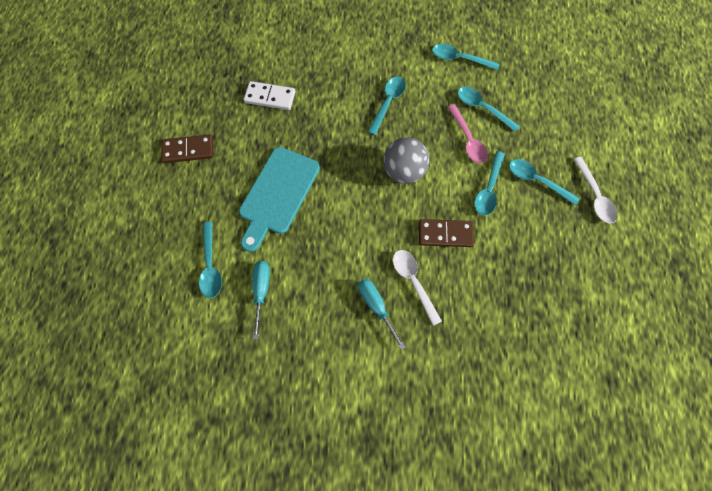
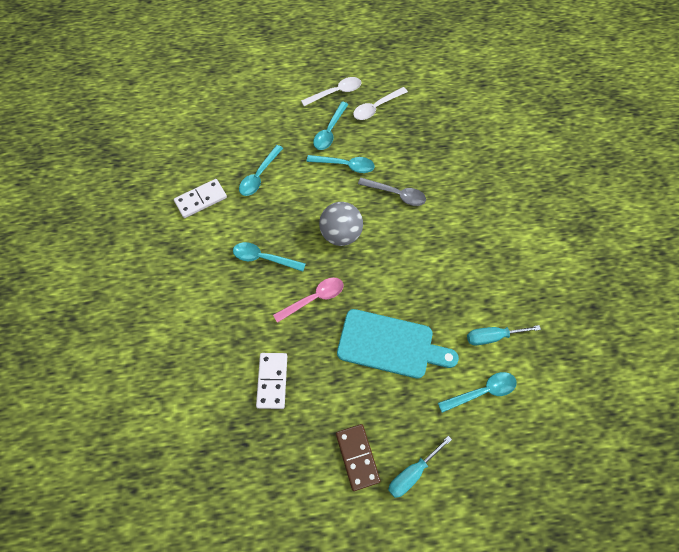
camera: 100 degrees left, 5 degrees down
(376, 306) = (476, 238): turquoise screwdriver -> turquoise screwdriver (412, 473)
(413, 282) = (446, 213): white spoon -> white spoon (376, 107)
(445, 234) = (396, 194): brown domino -> grey spoon
(459, 59) = (201, 199): turquoise spoon -> white domino
(468, 140) = (297, 185): pink spoon -> pink spoon (314, 298)

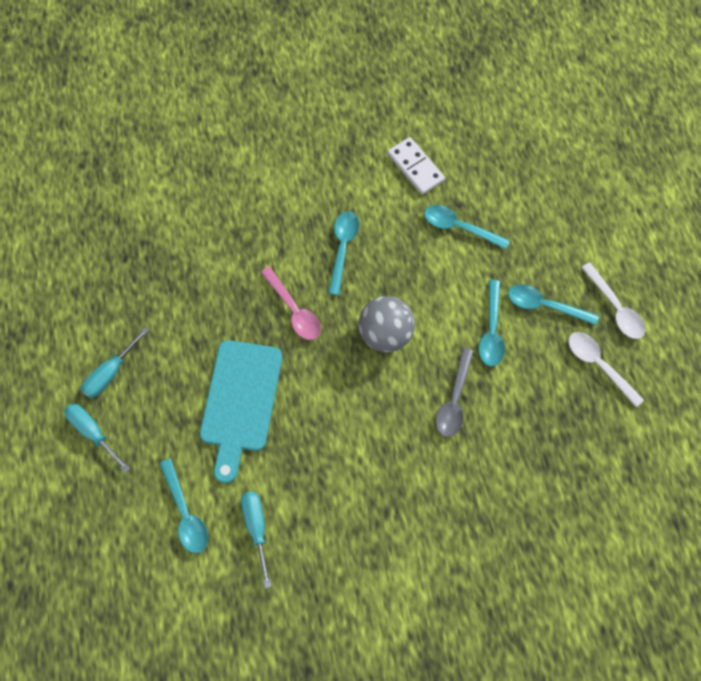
camera: 85 degrees right, 5 degrees up
(272, 381) = (193, 276): white domino -> none
(357, 457) = (111, 373): brown domino -> turquoise screwdriver

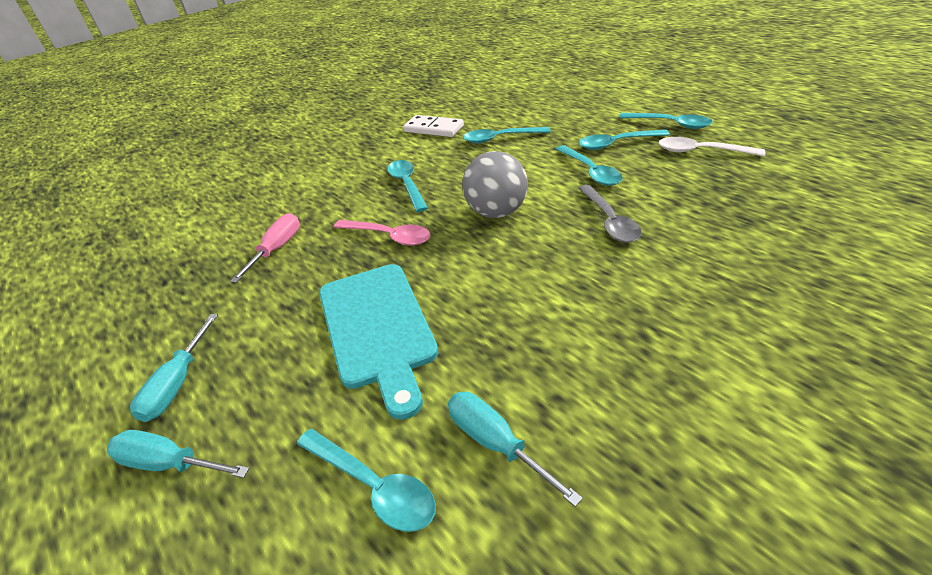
camera: 25 degrees left, 30 degrees down
(211, 270) = (277, 249): none -> pink screwdriver
(615, 308) = (670, 124): white spoon -> turquoise spoon

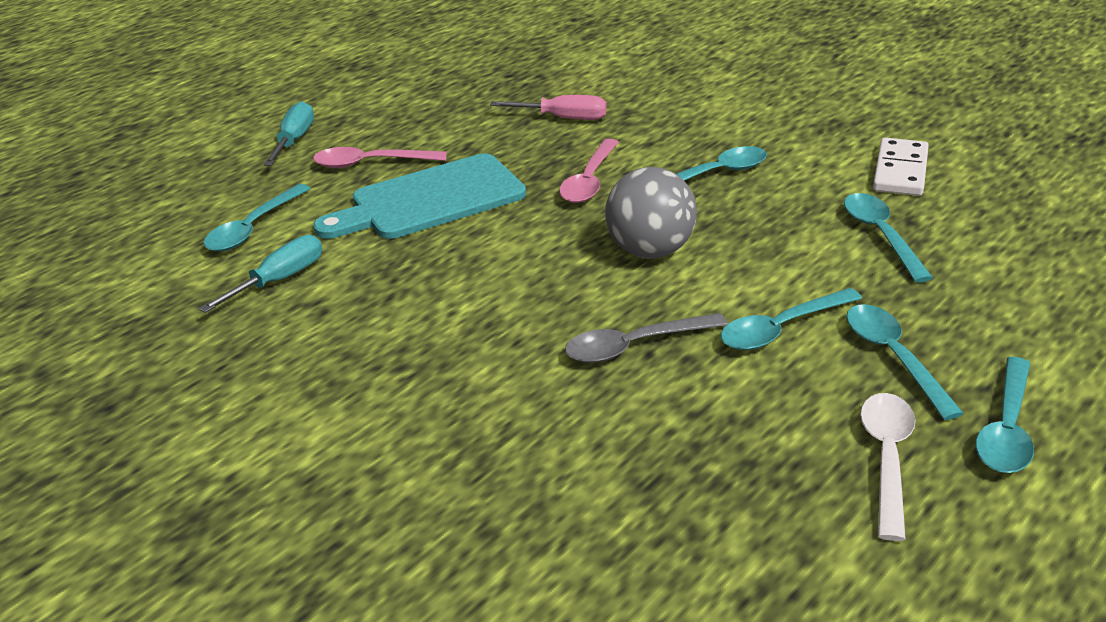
camera: 80 degrees right, 5 degrees down
(177, 384) = (372, 120): turquoise screwdriver -> none
(278, 379) = (371, 163): none -> pink spoon

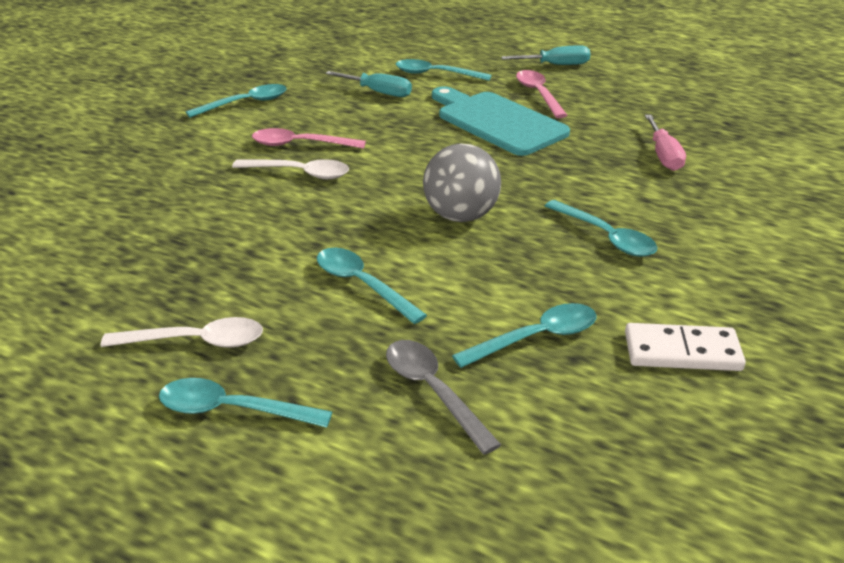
camera: 75 degrees right, 0 degrees up
(499, 363) = (300, 173): none -> white spoon
(589, 181) = (559, 179): pink spoon -> pink spoon (300, 145)
(634, 346) = (327, 221): grey spoon -> grey spoon (433, 391)
(893, 357) = (330, 345): turquoise spoon -> turquoise spoon (245, 103)

